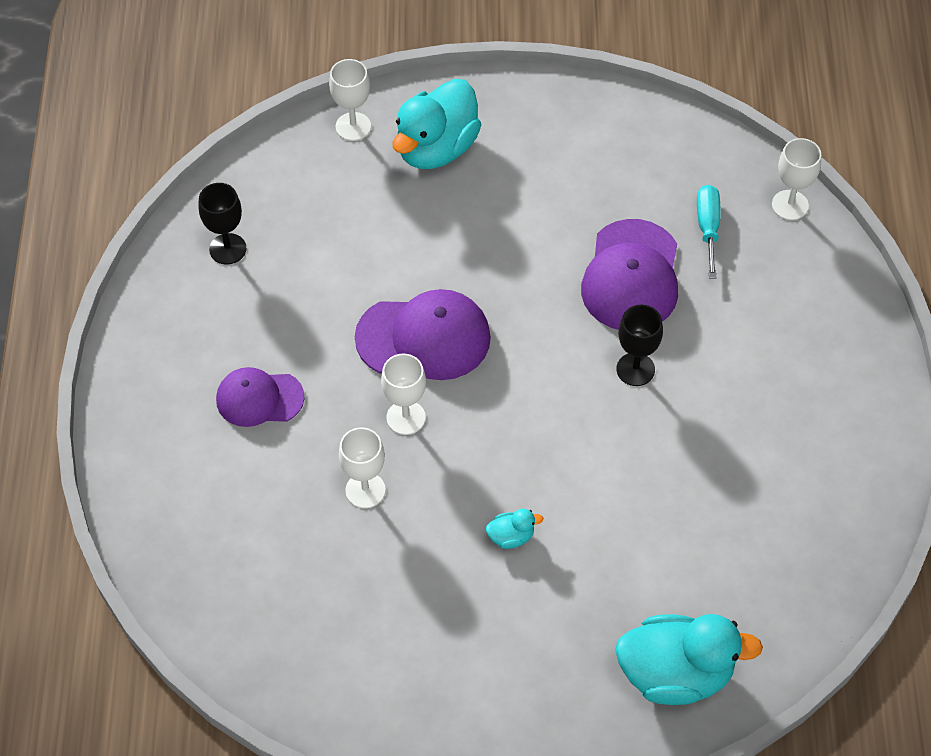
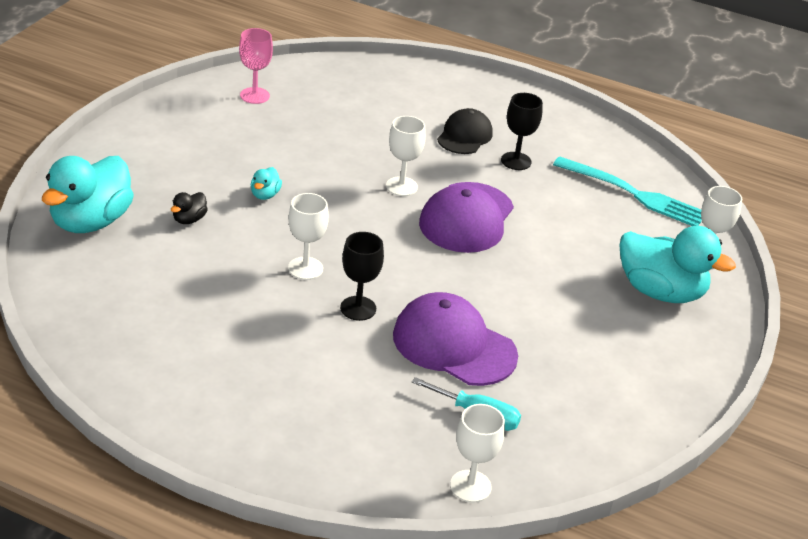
camera: 110 degrees right, 20 degrees down
(227, 249) = (608, 163): black goblet -> black goblet (516, 161)
(259, 398) = (465, 136): purple cap -> black cap
(276, 210) = (634, 194): none -> turquoise fork
(312, 655) = (254, 95): none -> pink goblet
(365, 490) = (356, 151): white goblet -> white goblet (305, 268)
(436, 148) = (660, 292): turquoise duck -> turquoise duck turned 150 degrees clockwise
(605, 583) = (189, 219): none -> black duck

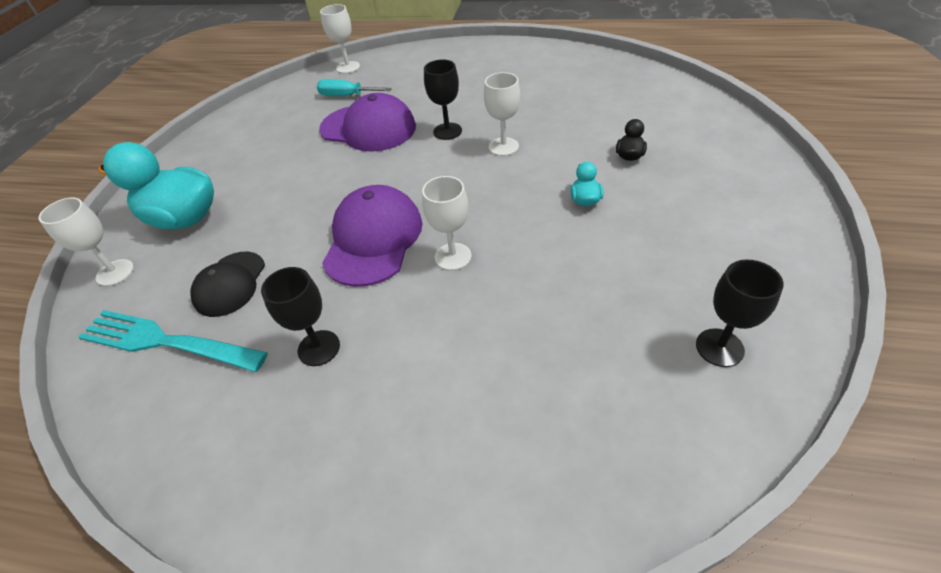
camera: 175 degrees right, 10 degrees up
(91, 221) = (703, 130): turquoise duck -> none
(254, 95) = (719, 347): pink goblet -> black goblet
(465, 136) = (394, 374): black cap -> black cap (230, 284)

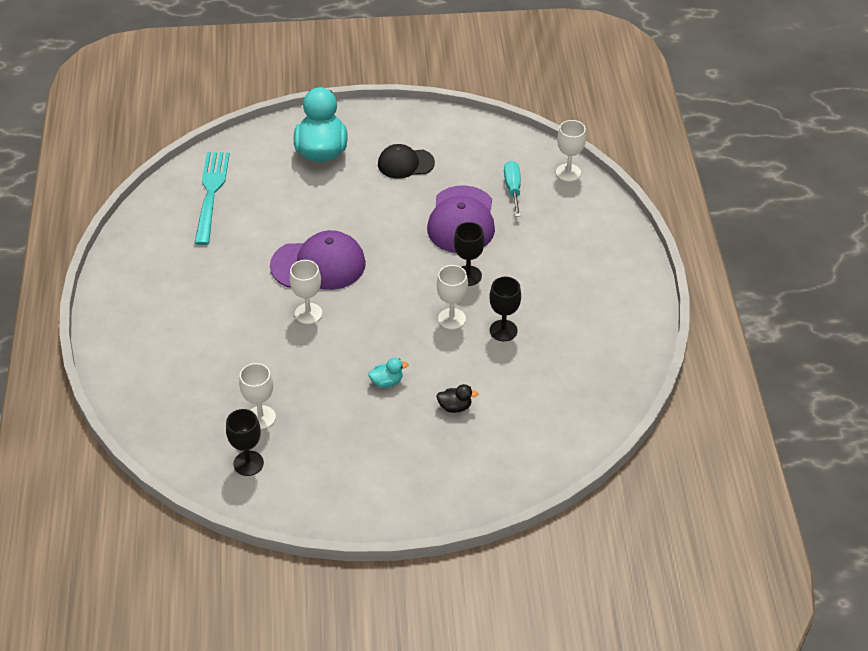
camera: 70 degrees right, 0 degrees up
(115, 272) = (263, 141): white goblet -> white goblet (261, 417)
(230, 284) = (262, 204): black cap -> black cap (405, 163)
(319, 348) = (217, 267): black goblet -> black goblet (503, 330)

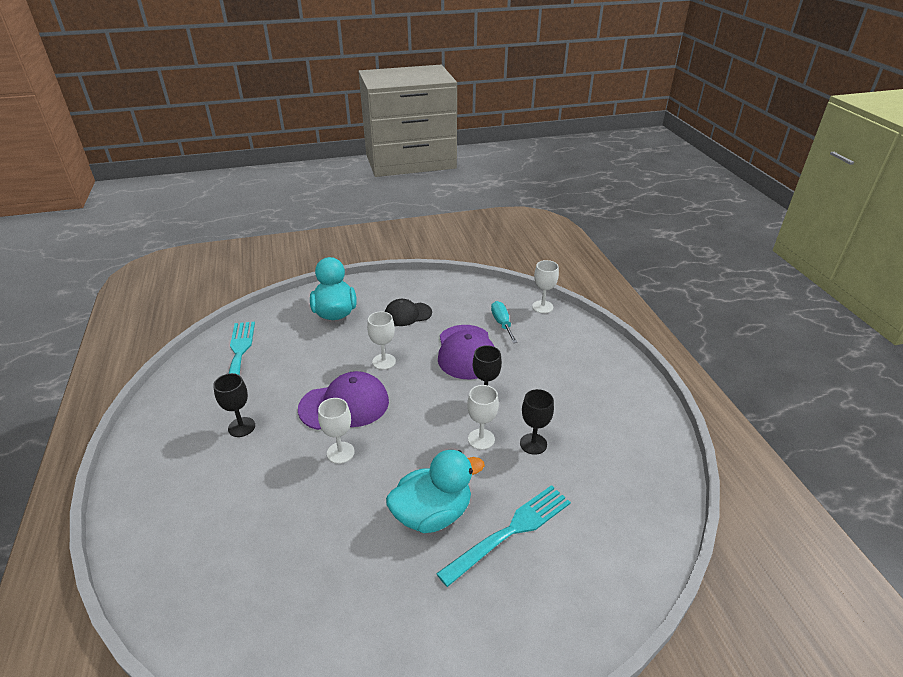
camera: 10 degrees left, 10 degrees down
(248, 463) = (290, 643): black goblet -> black goblet (241, 427)
(261, 417) = (301, 578): white goblet -> white goblet (384, 361)
(387, 382) = (432, 514): turquoise duck -> turquoise duck, size x2.34
(455, 407) = (510, 531): black duck -> turquoise fork

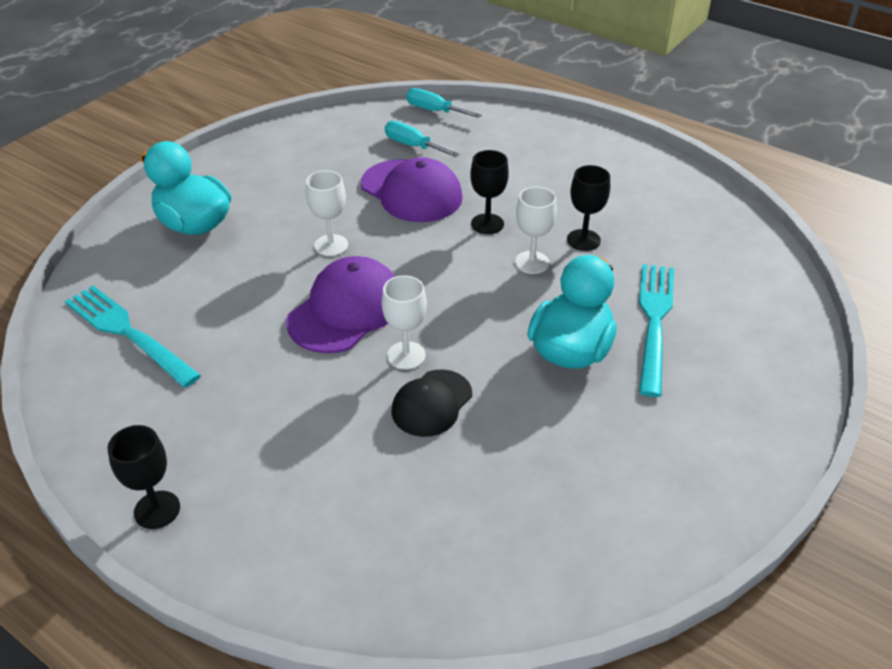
camera: 40 degrees left, 5 degrees up
(241, 427) = (250, 400): black goblet -> black goblet (157, 510)
(407, 314) = (291, 184): black cap -> black cap (431, 403)
(542, 307) = (434, 111): white goblet -> turquoise screwdriver

